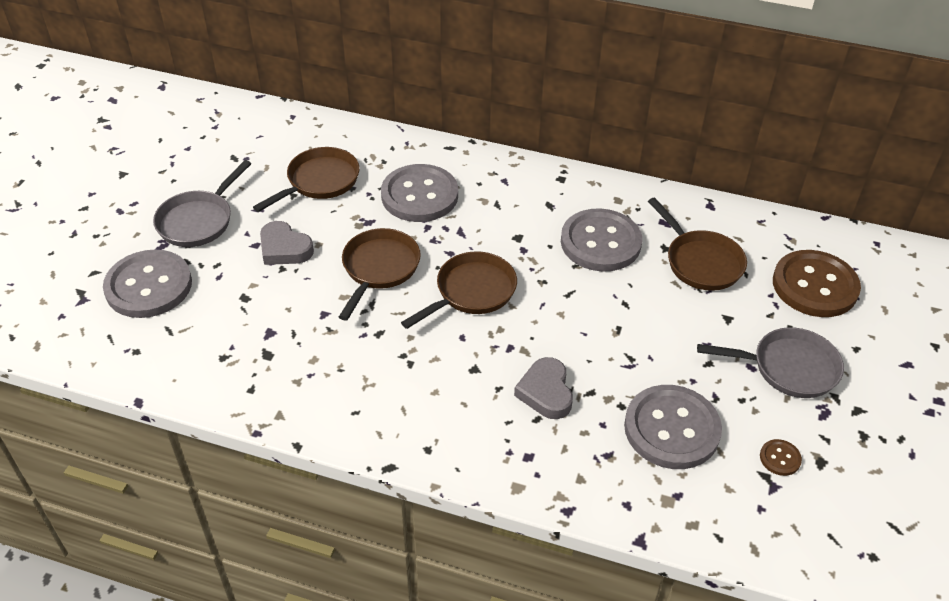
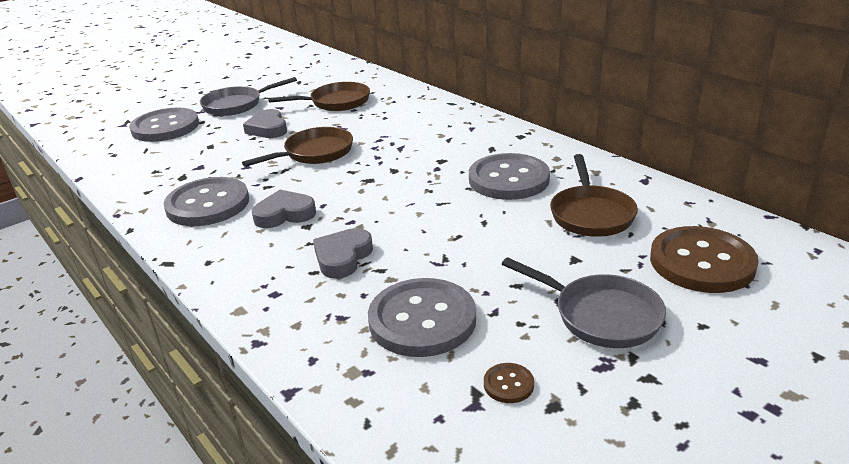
camera: 35 degrees right, 15 degrees down
(419, 195) = (395, 122): grey button -> grey button (208, 204)
(438, 363) = (284, 214): none -> grey heart
(471, 292) = (364, 182): brown pan -> none

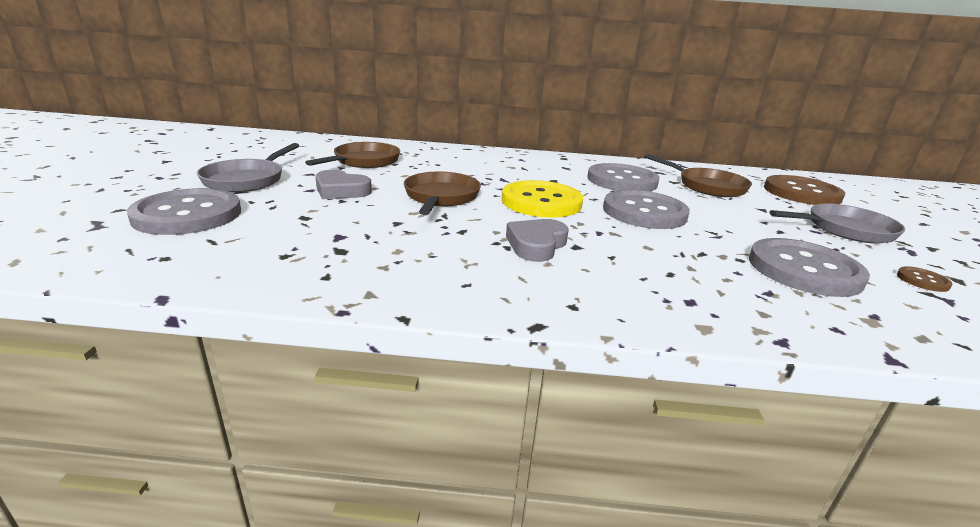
camera: 50 degrees left, 5 degrees down
(208, 204) = (439, 262): grey button -> grey button (644, 212)
(342, 257) = (660, 256): grey heart -> none
(375, 180) = (541, 202): none -> yellow button

